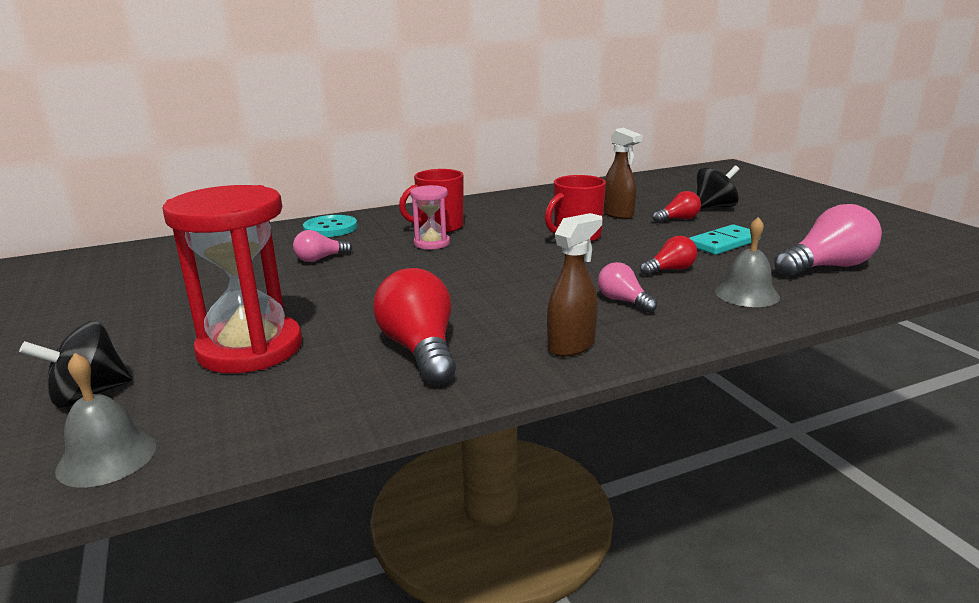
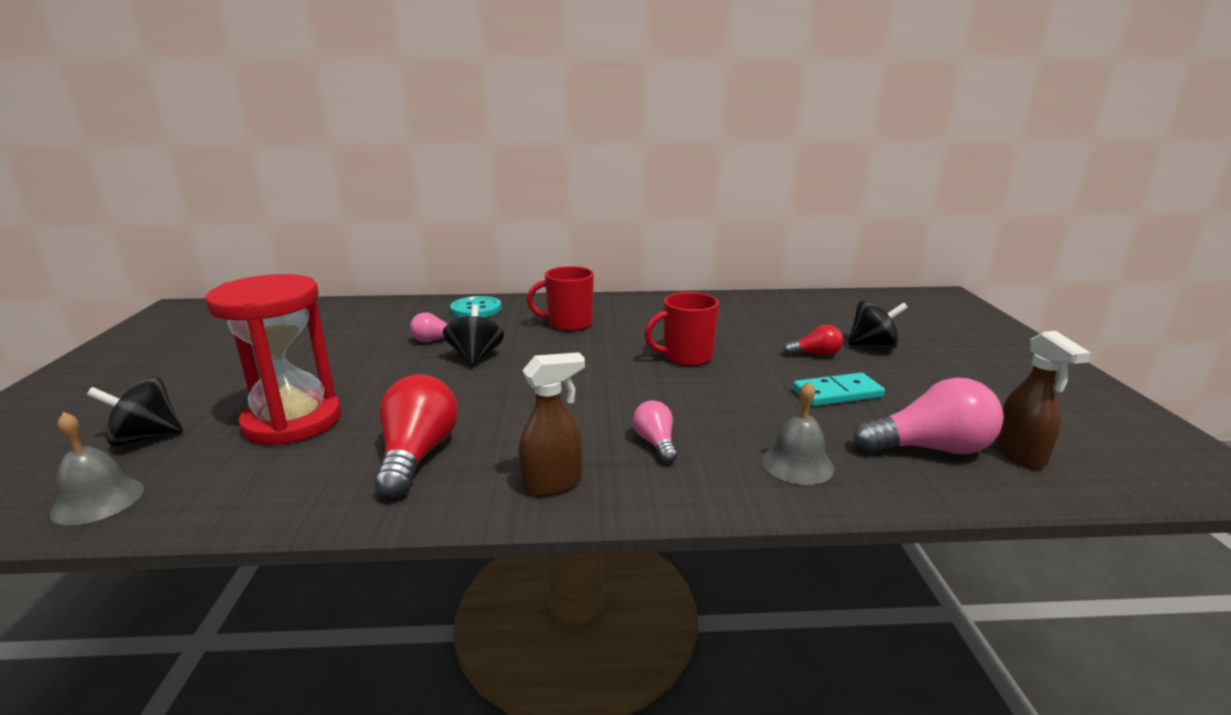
camera: 20 degrees right, 0 degrees up
(379, 266) = (475, 357): none -> black spinning top
(432, 243) = (544, 340): pink hourglass -> none
(618, 215) = (756, 338): brown spray bottle -> brown spray bottle (1020, 455)
(670, 270) = (743, 415): red light bulb -> none

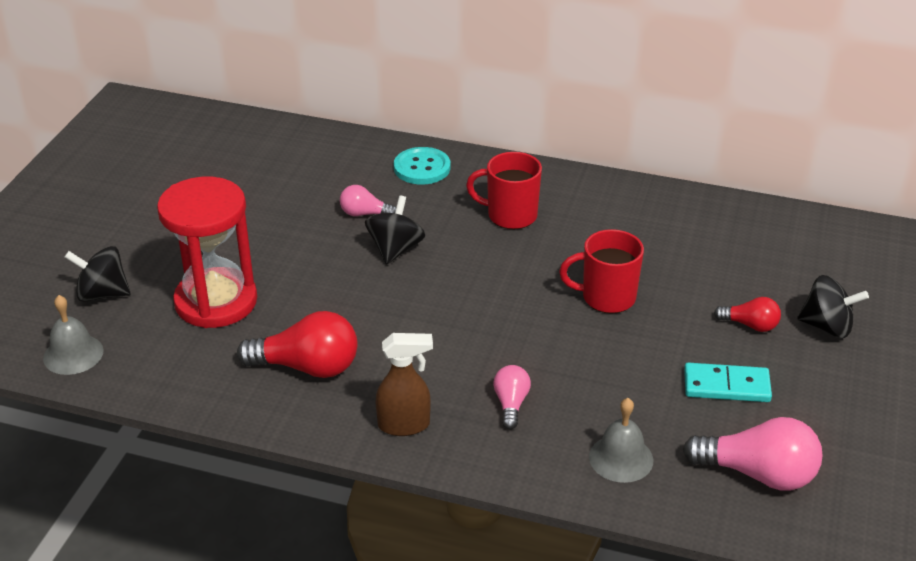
camera: 20 degrees right, 15 degrees up
(417, 455) = (307, 367): red light bulb -> red light bulb turned 75 degrees clockwise
(1020, 455) = (838, 502): brown spray bottle -> none

